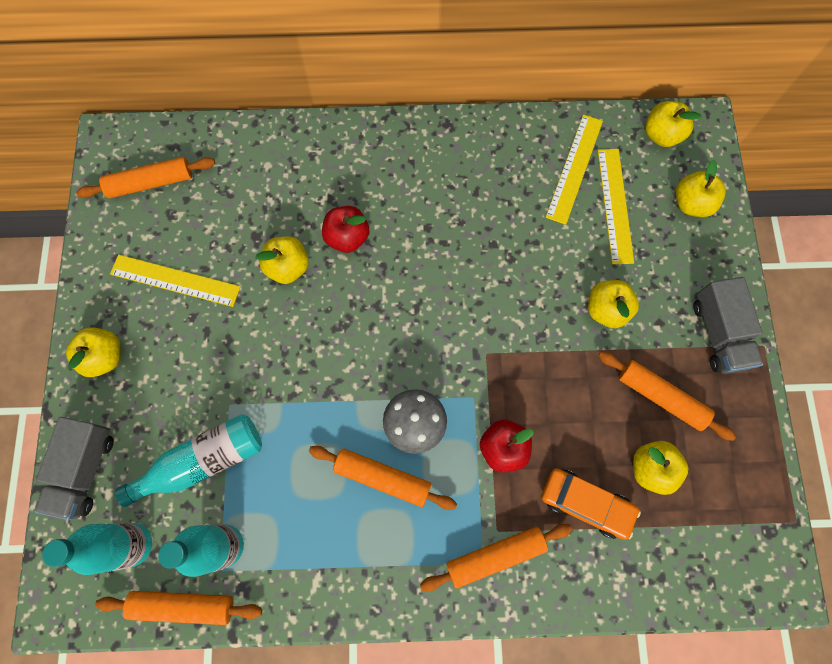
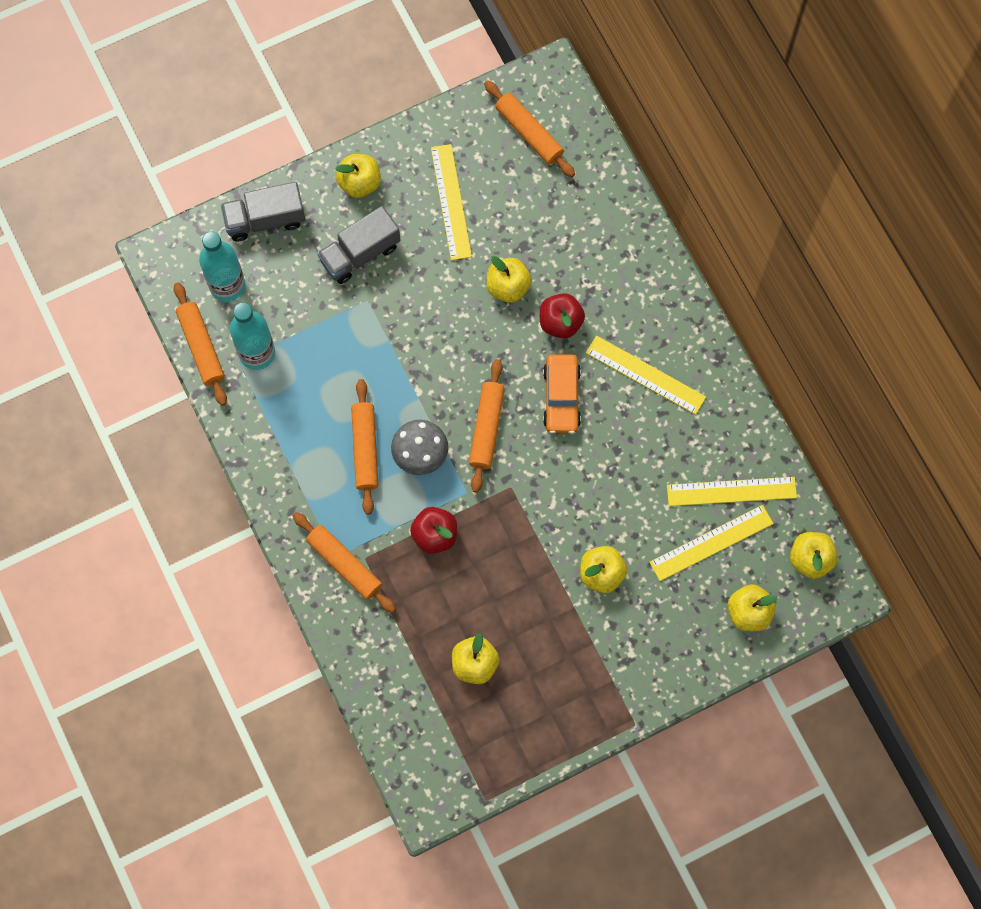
camera: 65 degrees right, 0 degrees up
(203, 461) = (313, 304): turquoise bottle -> none
(433, 189) = (645, 374): none -> yellow ruler
(586, 504) = (420, 621): orange car -> orange car (561, 397)
(661, 397) = (543, 650): orange rolling pin -> orange rolling pin (487, 428)
(719, 333) = (627, 680): grey truck -> grey truck (360, 253)

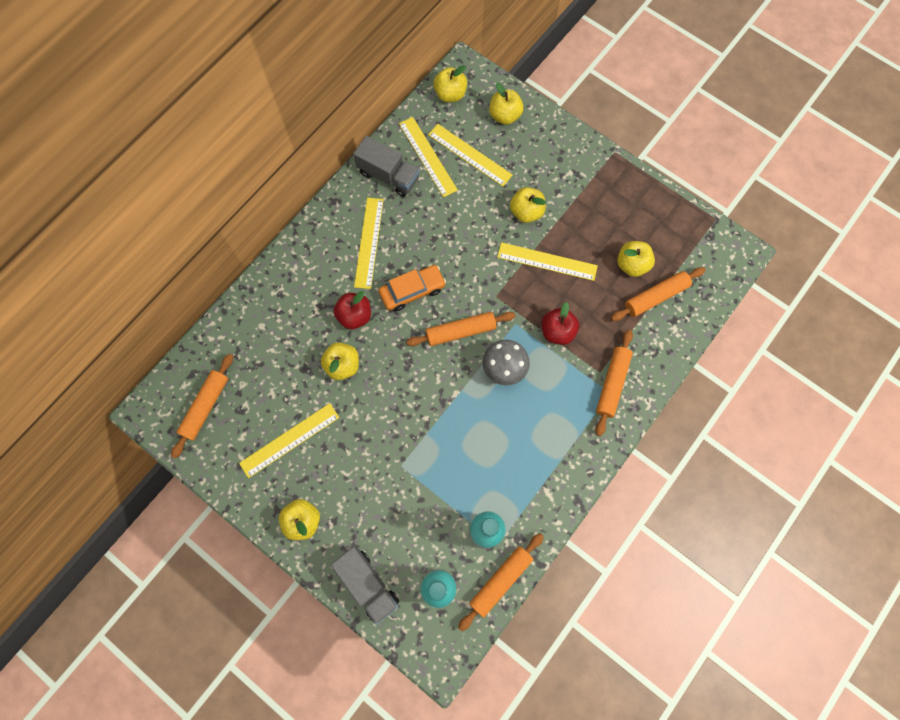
camera: 115 degrees left, 0 degrees up
(360, 253) = (364, 490): grey truck -> grey truck (388, 176)
(365, 449) = (519, 410): orange rolling pin -> orange rolling pin (655, 297)
(526, 566) = (547, 261): none -> yellow ruler

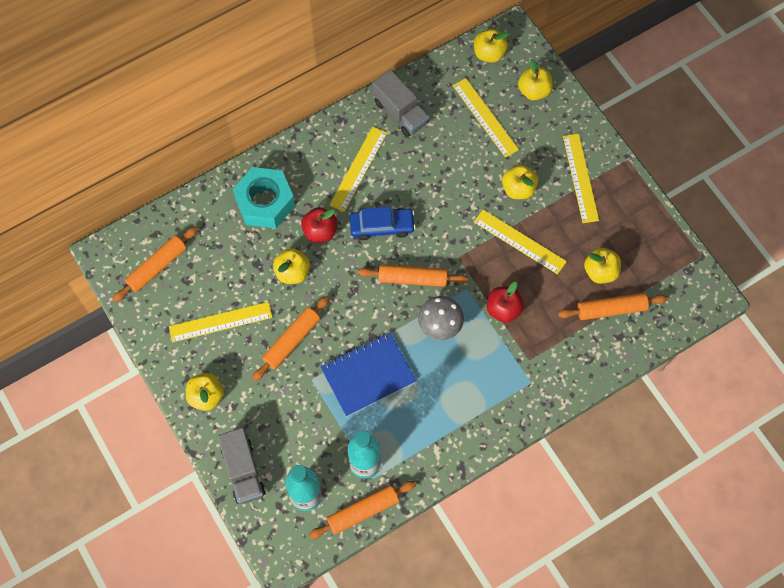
camera: 20 degrees right, 5 degrees down
(290, 306) = (265, 203): none -> turquoise nut
(412, 291) = (382, 226): orange car -> blue car
(428, 156) = (444, 106): yellow ruler -> yellow ruler (580, 178)
(454, 441) = (368, 375): none -> blue notebook
(612, 384) = (536, 374): orange rolling pin -> orange rolling pin (292, 341)

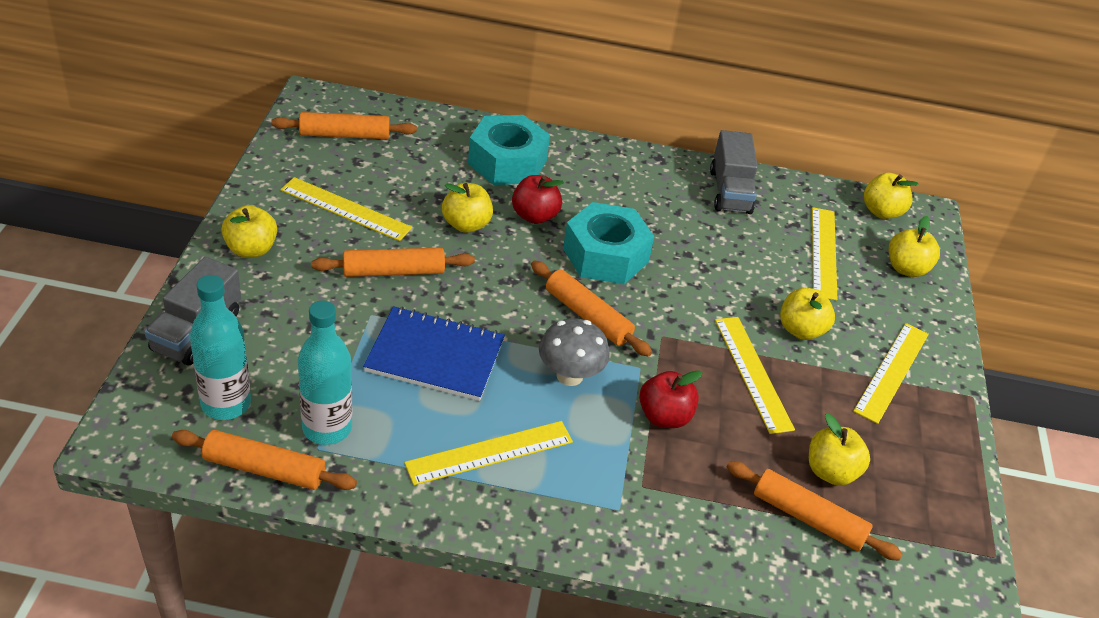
camera: 35 degrees right, 25 degrees down
(358, 168) = (634, 200): yellow ruler -> yellow ruler (489, 452)
(382, 226) = (605, 255): blue car -> turquoise nut

